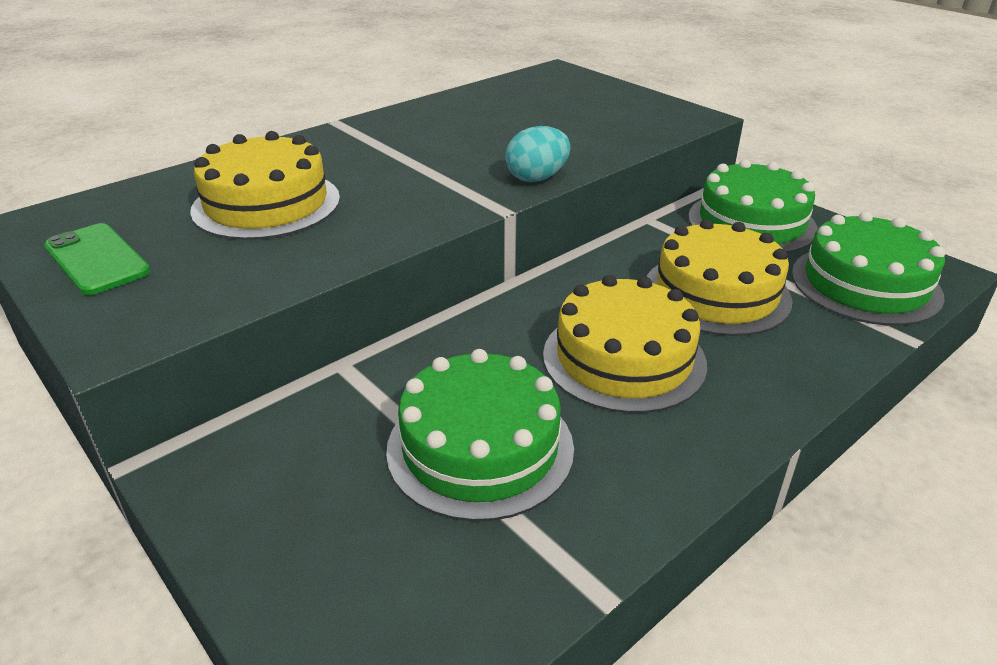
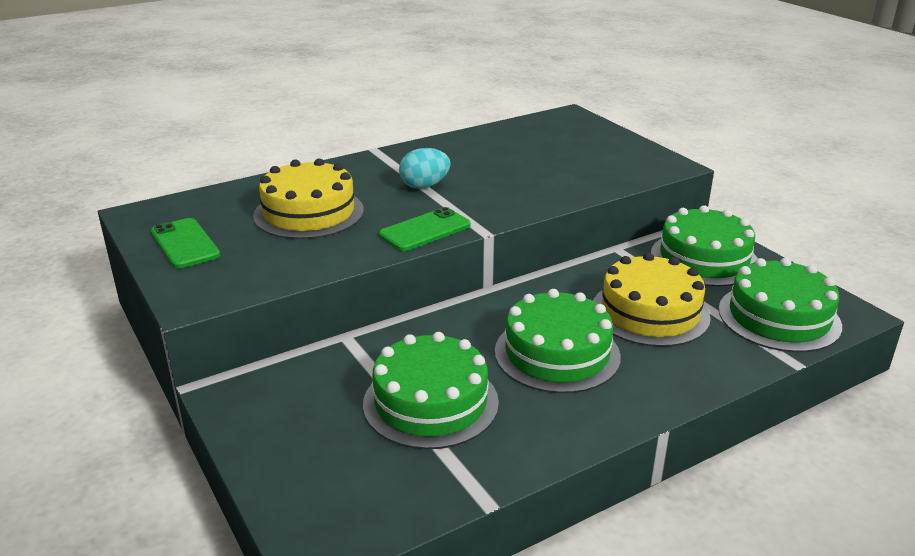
camera: 10 degrees right, 5 degrees down
(426, 214) = (425, 230): none -> green phone
(537, 178) = (519, 208): turquoise egg -> turquoise egg (424, 186)
(624, 358) = (557, 353): yellow cake -> green cake

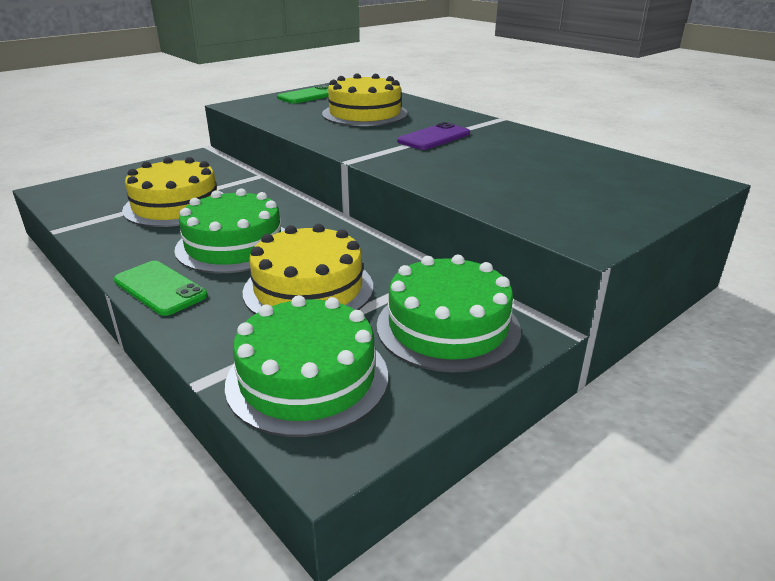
camera: 80 degrees right, 0 degrees up
(424, 186) = (434, 137): turquoise egg -> purple phone
(425, 230) = (346, 143): green phone -> green phone (160, 288)
(430, 402) = (175, 205): green cake -> yellow cake

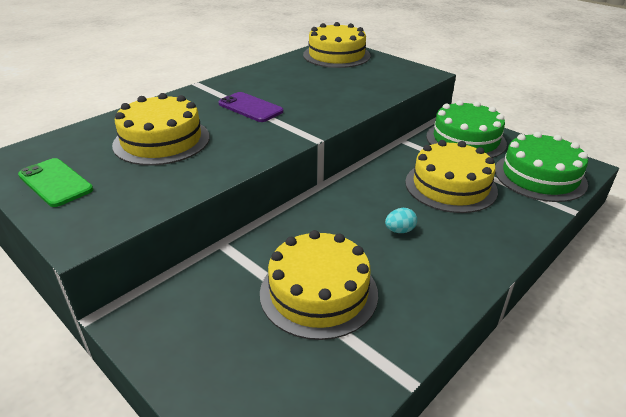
camera: 95 degrees left, 5 degrees up
(160, 288) = (487, 254): green phone -> none
(234, 245) = (399, 230): green cake -> turquoise egg
(643, 181) = (336, 55): none -> yellow cake

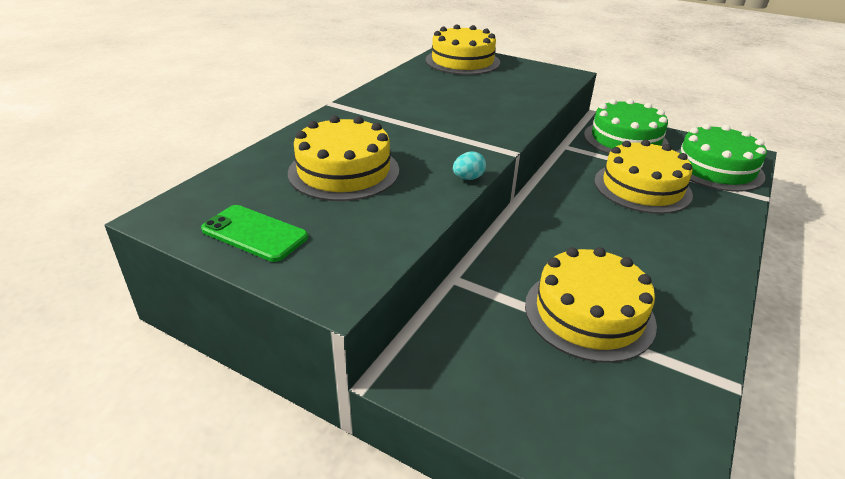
camera: 15 degrees left, 0 degrees up
(250, 108) = (415, 125): purple phone -> none
(399, 230) = (624, 238): turquoise egg -> turquoise egg (468, 178)

